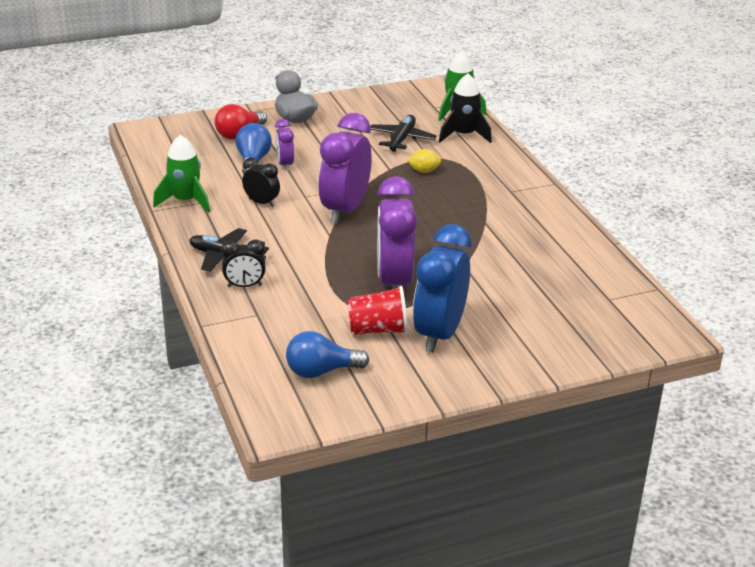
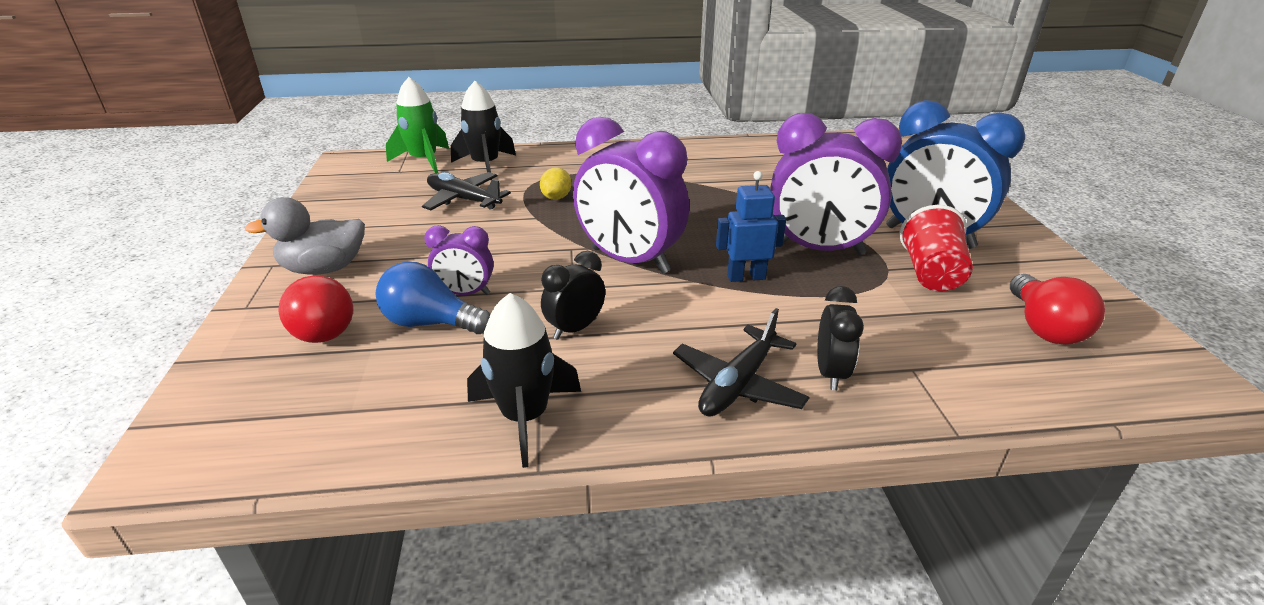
camera: 75 degrees left, 0 degrees up
(185, 201) = (524, 417): green rocket -> black rocket
(321, 371) = (1043, 327): blue light bulb -> red light bulb
(341, 254) = (746, 277): none -> blue robot

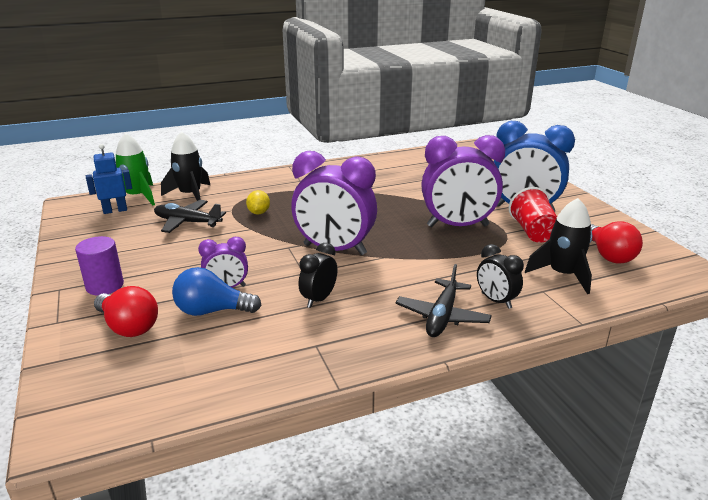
camera: 15 degrees left, 5 degrees down
(324, 268) = (105, 286): grey duck -> purple cylinder
(524, 417) = (313, 359): black rocket -> black rocket (562, 274)
(746, 277) = (418, 250): blue robot -> blue robot (115, 210)
(830, 373) = (496, 301): black clock -> black clock turned 150 degrees clockwise

